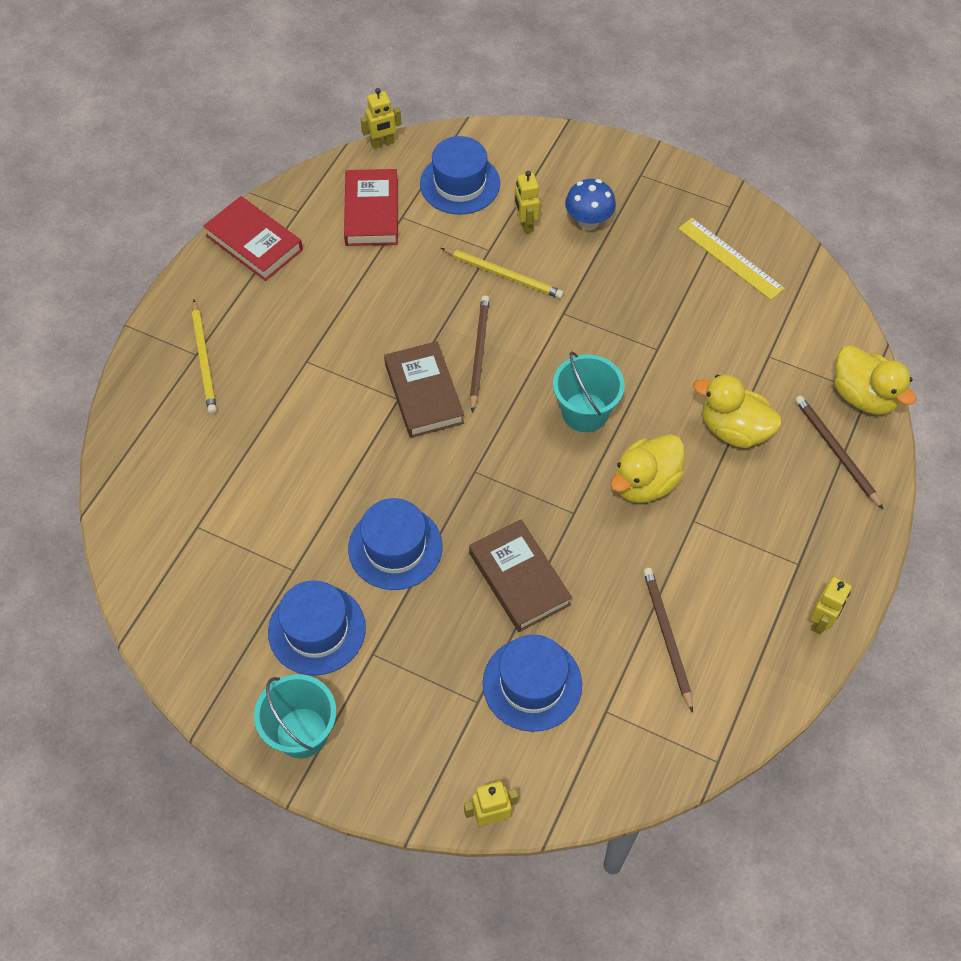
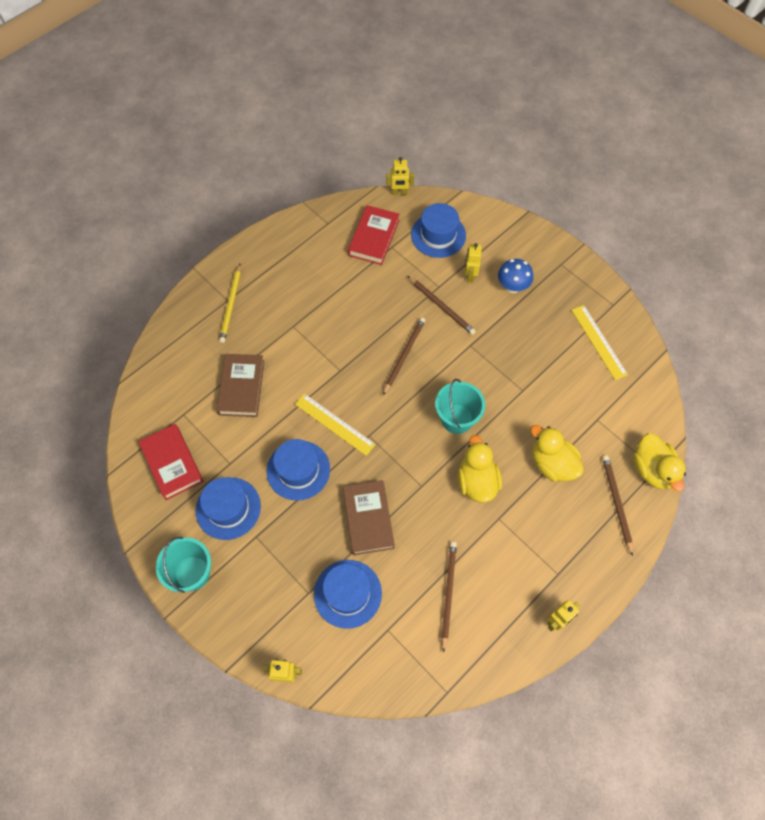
camera: 20 degrees right, 5 degrees up
(254, 243) = (292, 236): red book -> red book (172, 463)
(420, 471) = (334, 424): none -> yellow ruler
(424, 393) = (358, 372): brown book -> brown book (241, 387)
(504, 275) = (441, 307): yellow pencil -> brown pencil
(645, 483) = (477, 481): yellow duck -> yellow duck turned 105 degrees clockwise

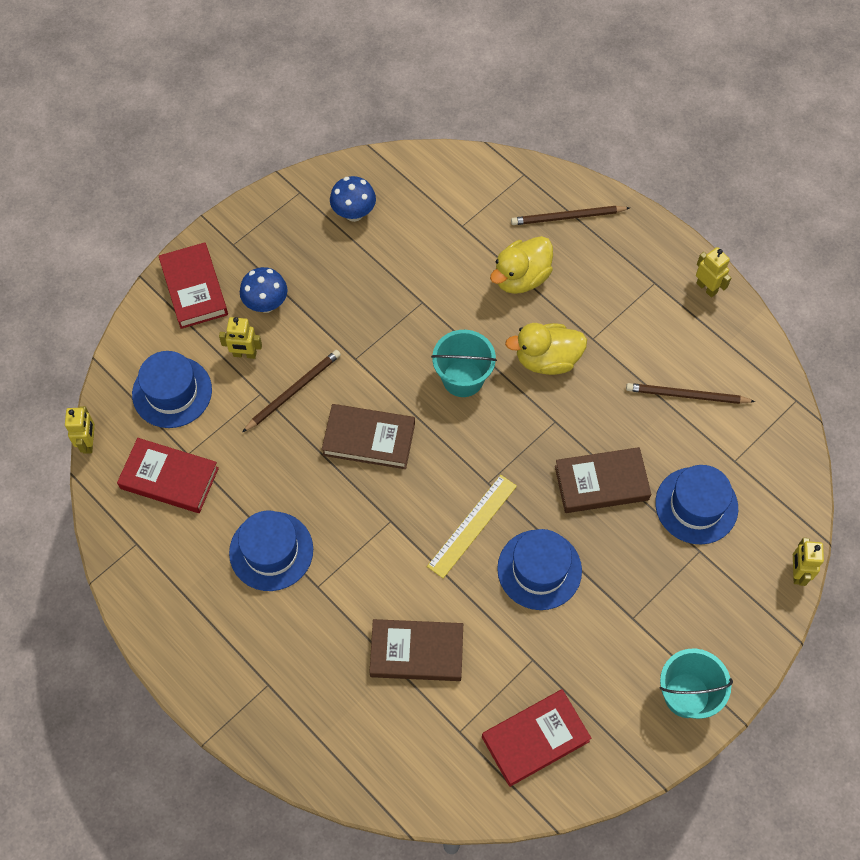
camera: 90 degrees left, 0 degrees up
(228, 508) = (596, 656): blue hat -> blue hat (271, 551)
(231, 305) = (277, 678): yellow pencil -> none
(404, 355) = (369, 439): brown pencil -> brown book
(521, 243) = (194, 289): none -> red book
(599, 342) = (354, 213): yellow ruler -> blue mushroom
(652, 470) = (525, 178): yellow duck -> none

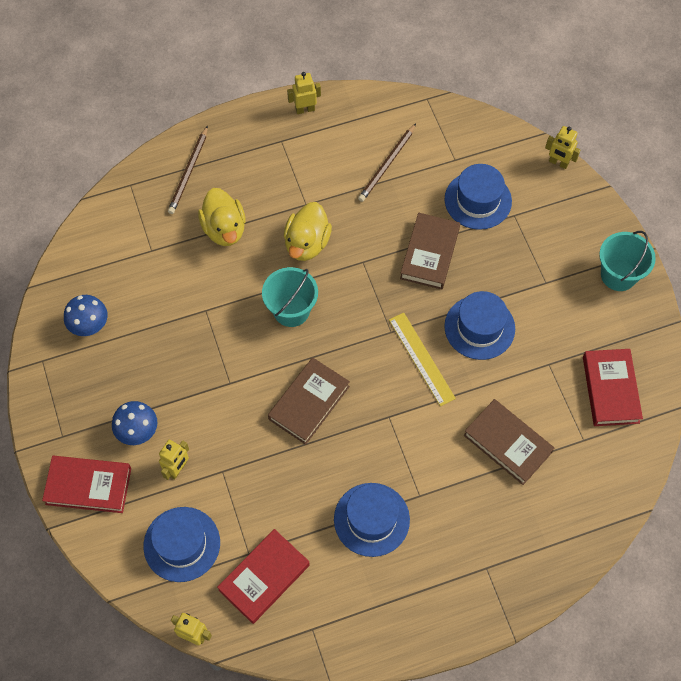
camera: 65 degrees left, 0 degrees up
(293, 391) = (234, 443): brown pencil -> none
(416, 652) = (507, 443): brown book -> brown book turned 75 degrees counterclockwise

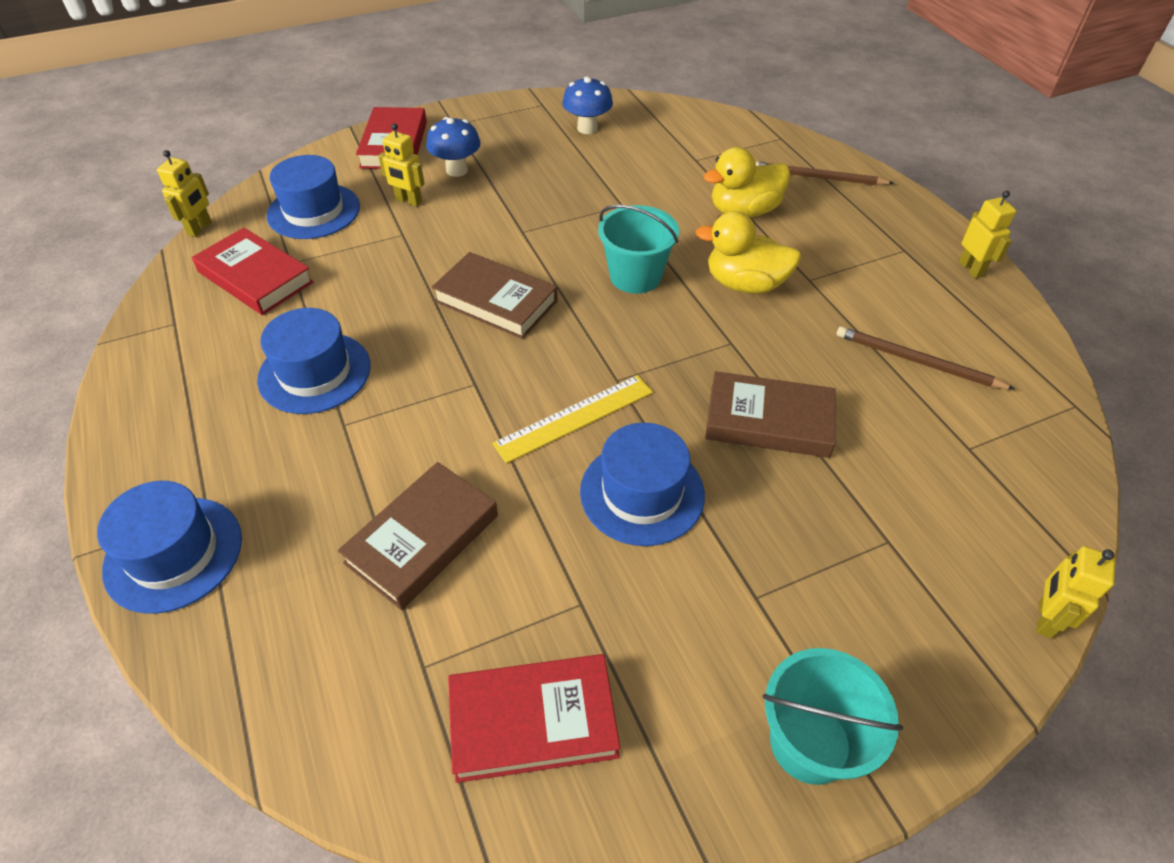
camera: 85 degrees right, 15 degrees down
(478, 200) = (898, 484): blue hat -> blue hat (173, 553)

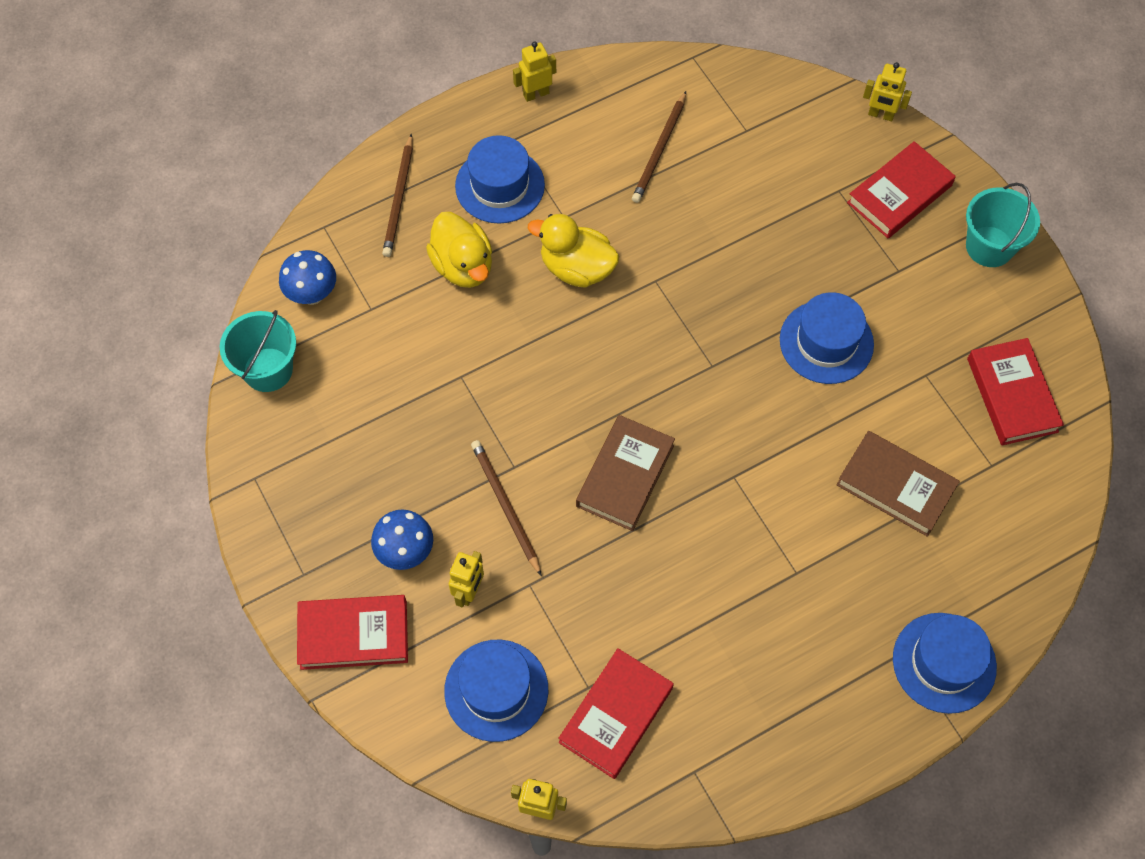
camera: 95 degrees left, 15 degrees up
(314, 372) = (741, 614): blue hat -> blue hat (500, 185)
(483, 224) = (505, 506): none -> brown pencil
(574, 417) = (760, 394): yellow ruler -> none
(587, 128) = (310, 422): blue mushroom -> blue mushroom (312, 294)
(635, 276) = (575, 358): turquoise bucket -> turquoise bucket (268, 370)
(745, 284) = (576, 268): yellow duck -> yellow duck turned 105 degrees clockwise
(768, 421) = (740, 257): brown book -> none
(895, 621) = (899, 194): none -> red book

